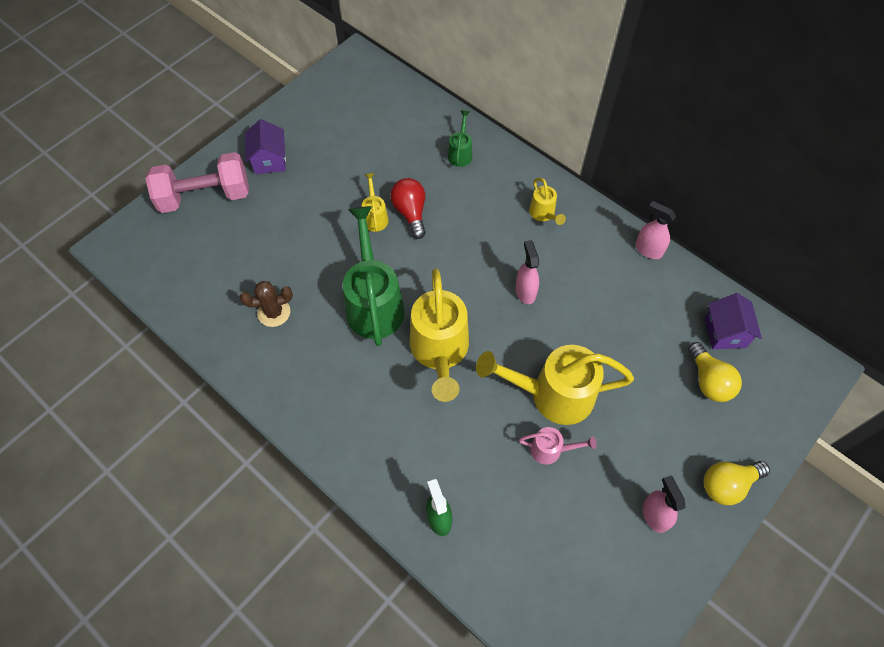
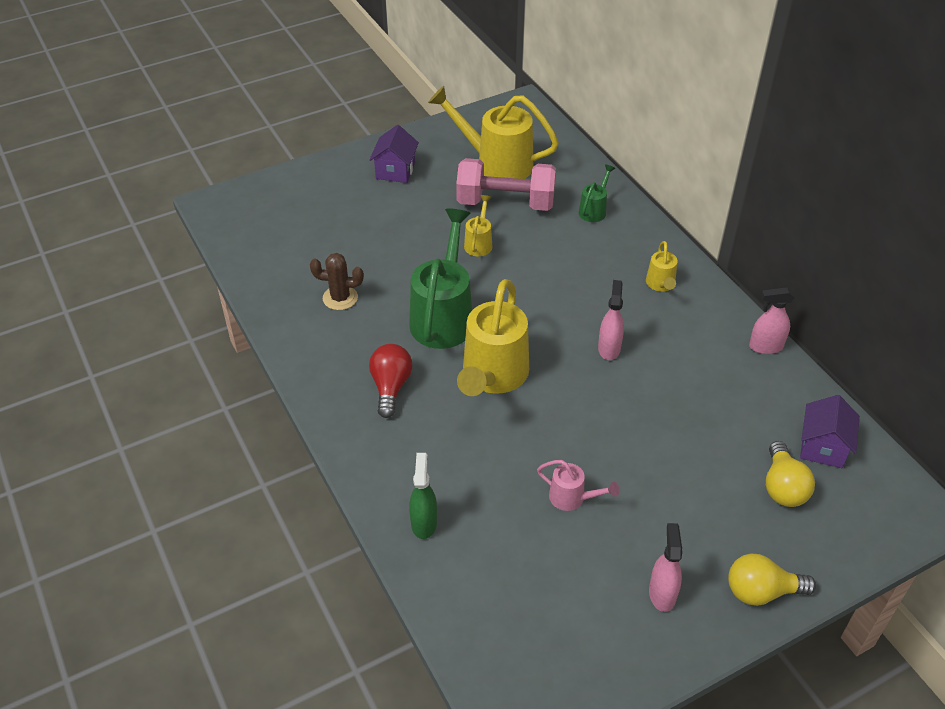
camera: 20 degrees right, 15 degrees down
(205, 196) = (319, 185): pink dumbbell -> pink dumbbell (505, 203)
(410, 213) = (517, 249): red light bulb -> red light bulb (390, 387)
(552, 395) = (597, 449): yellow watering can -> yellow watering can (496, 163)
(648, 250) = (765, 346): pink spray bottle -> pink spray bottle turned 60 degrees counterclockwise

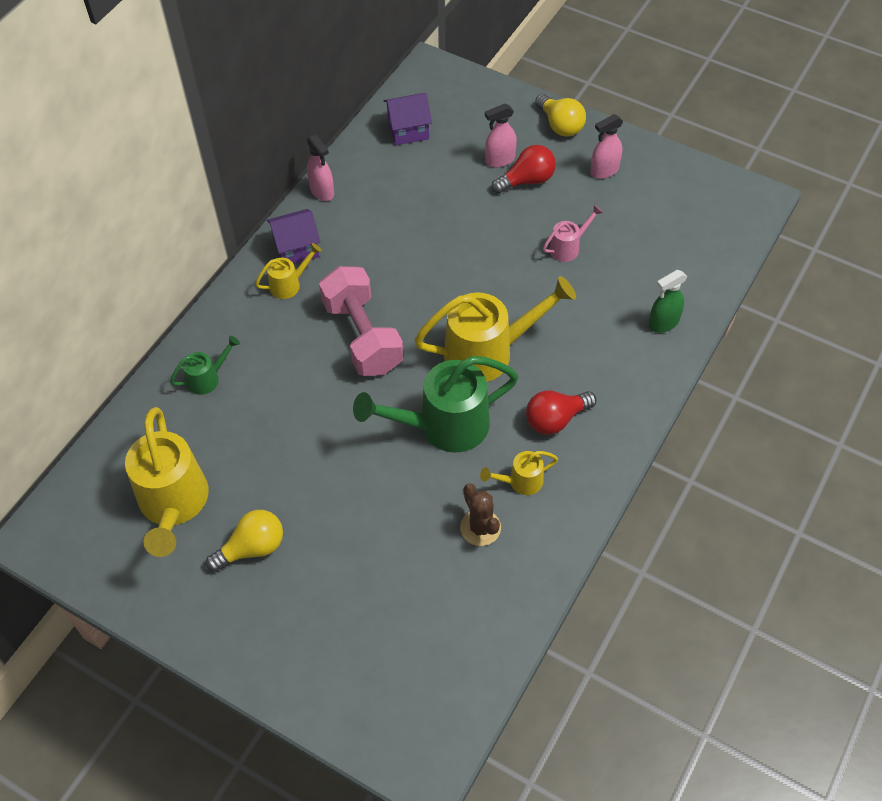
camera: 120 degrees left, 10 degrees up
(395, 170) = (245, 601): purple house -> purple house (296, 249)
(479, 243) = (321, 451): yellow watering can -> yellow watering can (520, 482)
(505, 203) = (241, 460): pink dumbbell -> pink dumbbell (362, 336)
(572, 498) = (568, 247): pink watering can -> pink watering can turned 60 degrees clockwise
(594, 210) = (207, 378): green watering can -> green watering can turned 150 degrees clockwise
(609, 348) = (396, 288): pink spray bottle -> pink spray bottle (500, 160)
(688, 512) = (527, 180): none -> red light bulb
(782, 487) = (463, 140): yellow light bulb -> yellow light bulb (252, 548)

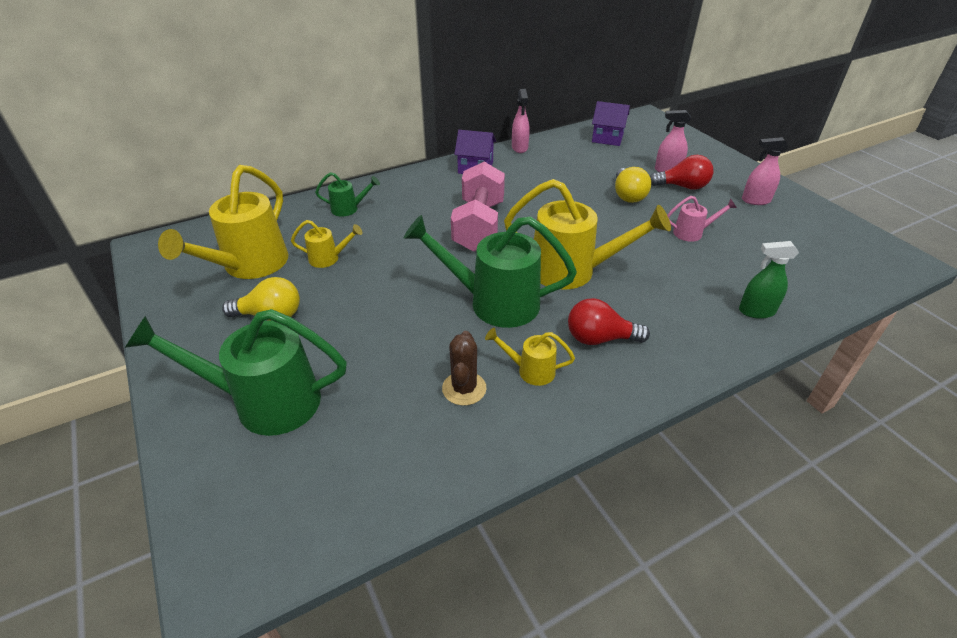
camera: 30 degrees right, 15 degrees down
(289, 284) = (453, 182): yellow watering can -> yellow watering can (328, 258)
(330, 629) = (265, 402): none -> green watering can
(560, 125) = (732, 167): yellow light bulb -> yellow light bulb (628, 195)

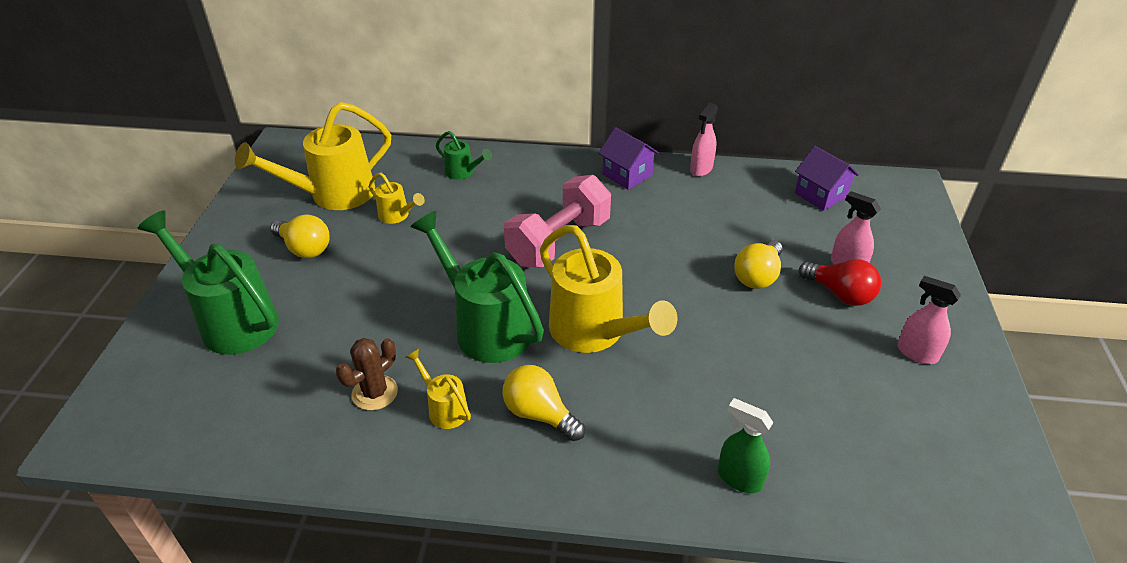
camera: 35 degrees right, 0 degrees up
(599, 338) = (539, 414): red light bulb -> yellow light bulb
(692, 233) = (779, 354): pink watering can -> none

